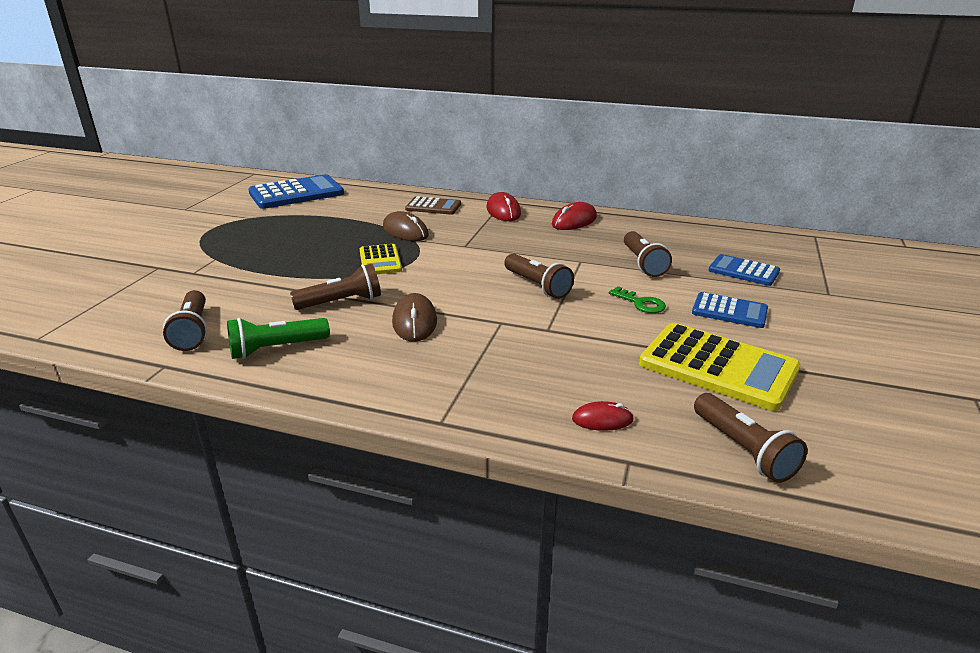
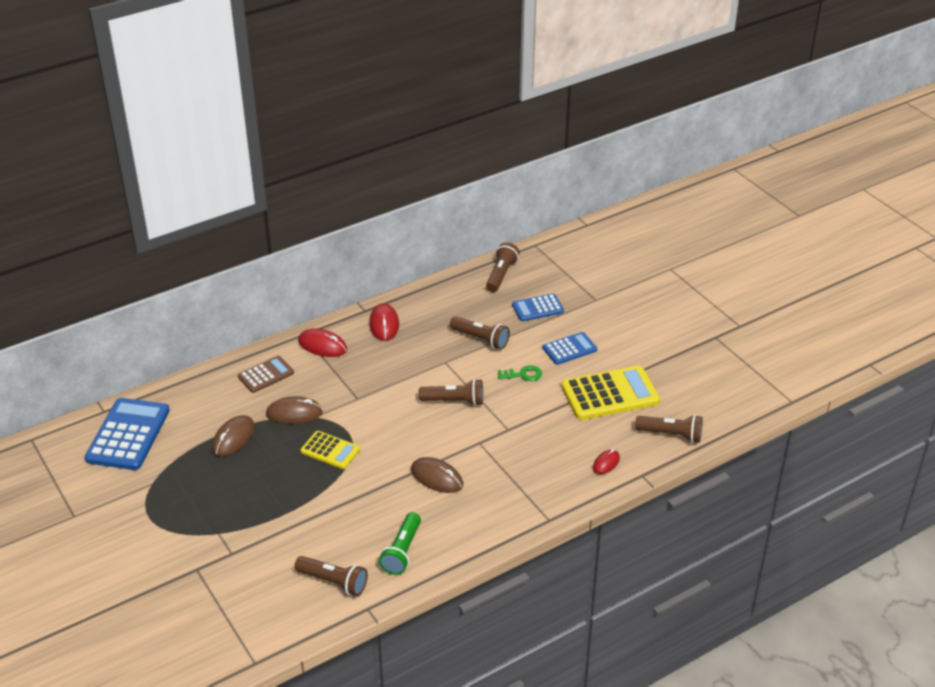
camera: 50 degrees left, 10 degrees up
(341, 223) = (233, 438): none -> brown mouse
(341, 302) = (372, 497): brown flashlight -> brown flashlight (501, 275)

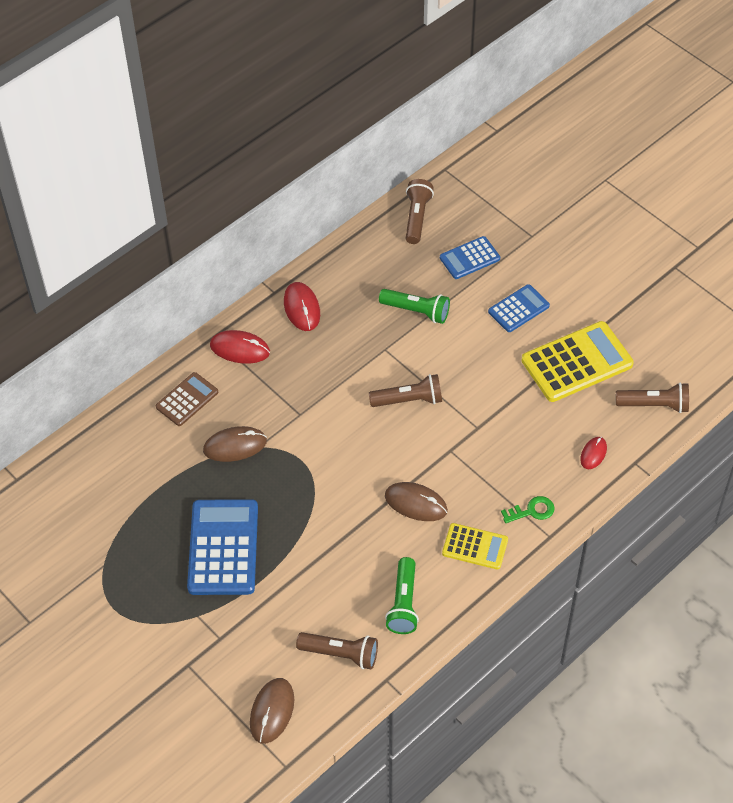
camera: 10 degrees left, 15 degrees up
(128, 435) = (55, 506): blue calculator -> blue calculator (223, 548)
(233, 438) = (176, 490): brown mouse -> brown mouse (272, 711)
(330, 450) = (289, 488): yellow calculator -> yellow calculator (475, 547)
(481, 339) = (416, 311): brown flashlight -> green flashlight
(523, 374) = (475, 352): green key -> green key (532, 511)

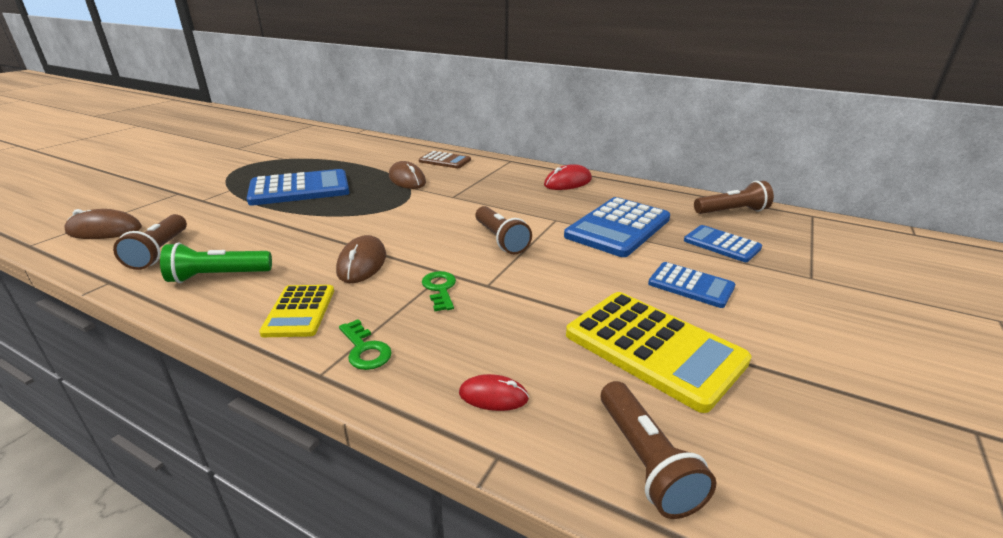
camera: 70 degrees right, 25 degrees down
(240, 349) = (506, 169): red mouse -> none
(416, 311) = (618, 227): green flashlight -> blue calculator
(473, 458) = (440, 289): none -> green key

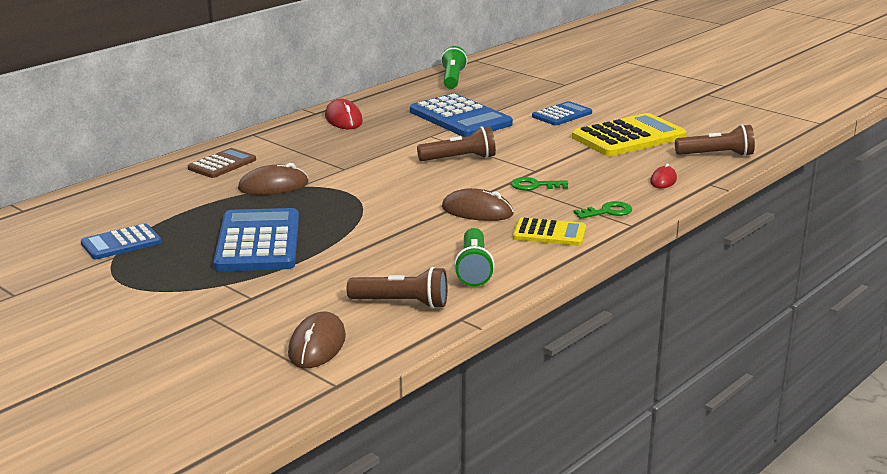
camera: 75 degrees left, 5 degrees down
(721, 244) = (507, 94): blue calculator -> blue calculator (121, 243)
(732, 211) = (452, 79): brown flashlight -> green flashlight

